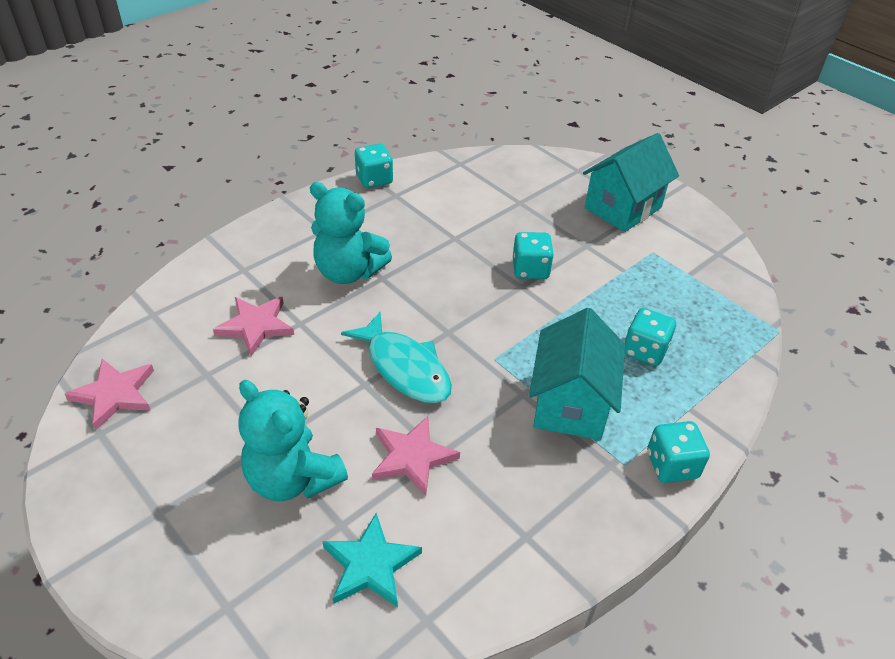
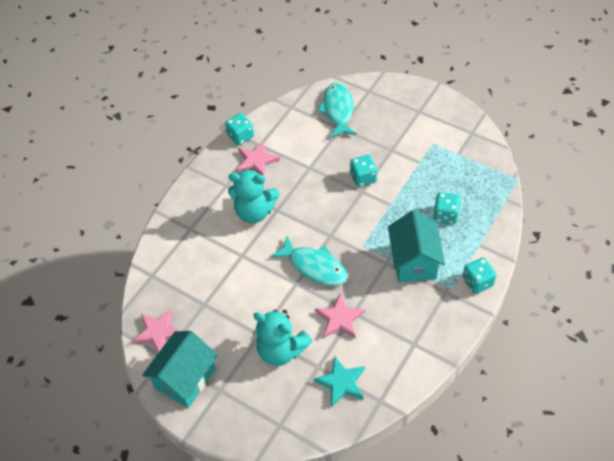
camera: 10 degrees left, 10 degrees up
(256, 326) = (217, 265): pink star -> pink star (256, 161)
(525, 182) = (338, 110): none -> turquoise fish
(623, 208) = (405, 114): turquoise house -> turquoise house (186, 379)

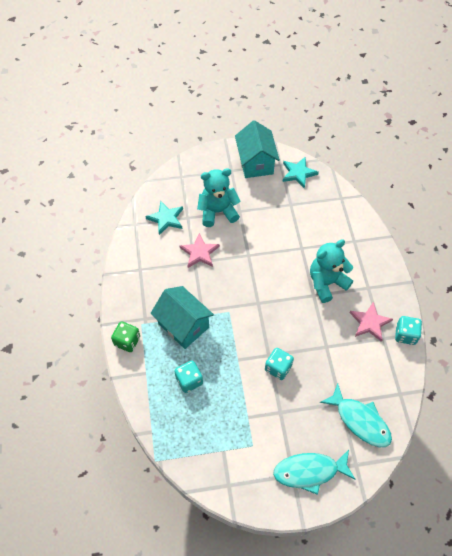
camera: 135 degrees right, 5 degrees up
(158, 332) = (298, 173): pink star -> turquoise star
(314, 266) = (247, 274): turquoise fish -> turquoise fish (309, 471)
(477, 282) = (127, 341): turquoise dice -> green dice

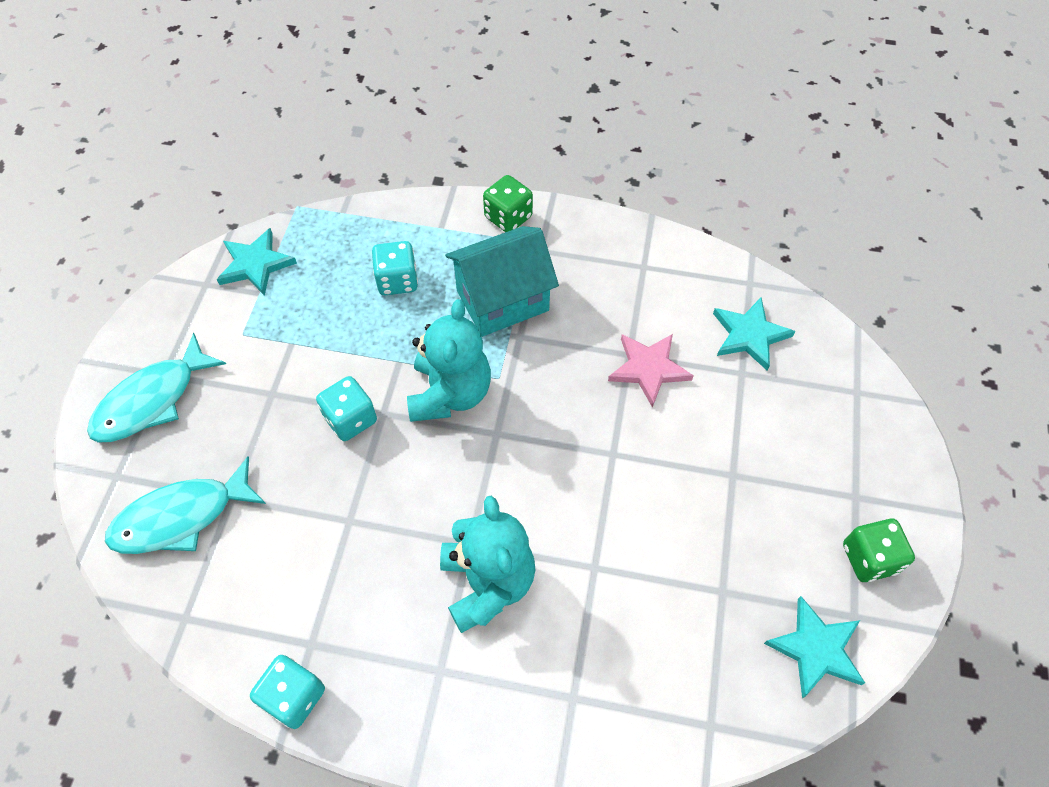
camera: 110 degrees right, 0 degrees up
(205, 463) = (256, 264): none -> turquoise star
(218, 212) = (742, 432): turquoise teddy bear -> turquoise teddy bear (450, 393)
(255, 163) = (869, 558): turquoise house -> green dice
(309, 471) = (152, 400): turquoise fish -> turquoise fish turned 150 degrees counterclockwise
(369, 323) = (357, 631): pink star -> none

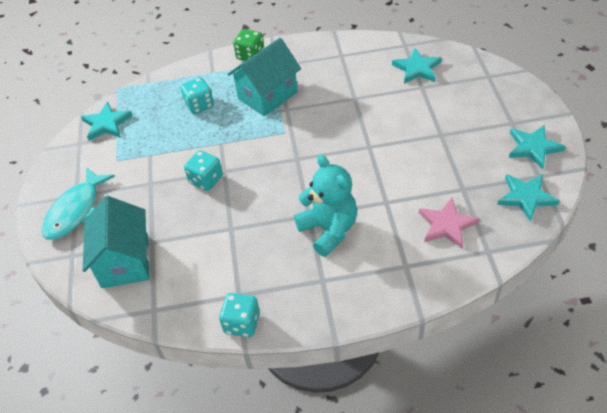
camera: 15 degrees left, 10 degrees down
(181, 517) = (125, 261): turquoise fish -> turquoise house
(450, 393) = (259, 149): turquoise teddy bear -> none
(648, 369) = (369, 101): pink star -> pink star (447, 225)
(869, 558) = (533, 148): green dice -> turquoise star

